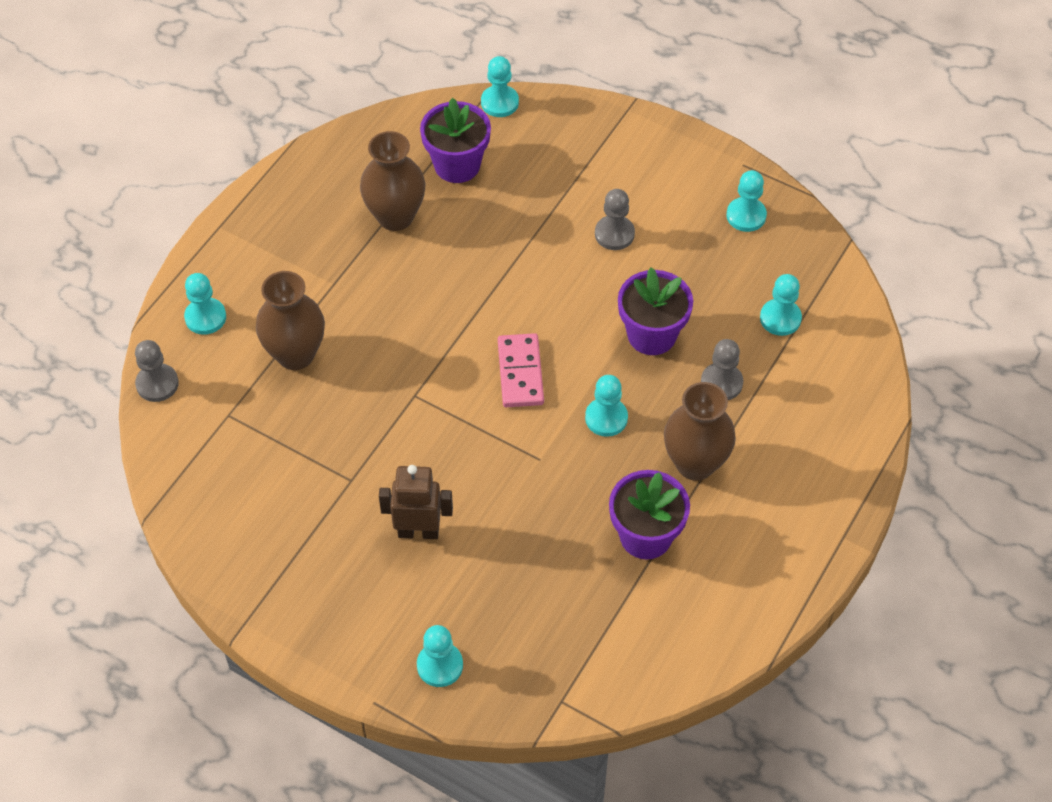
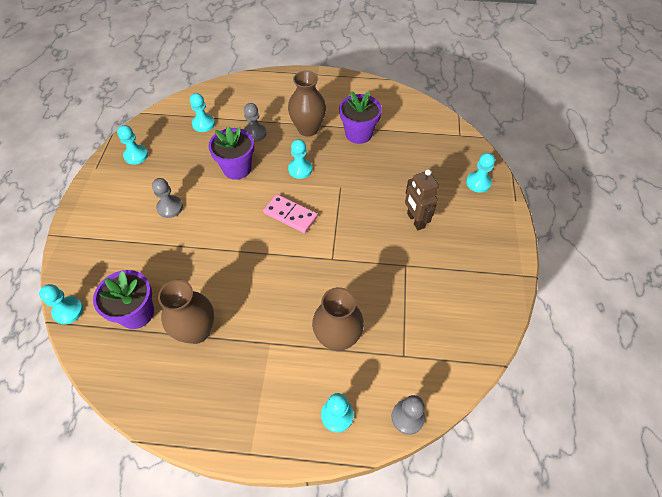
camera: 115 degrees left, 0 degrees up
(520, 373) = (290, 215): pink domino -> pink domino turned 60 degrees clockwise

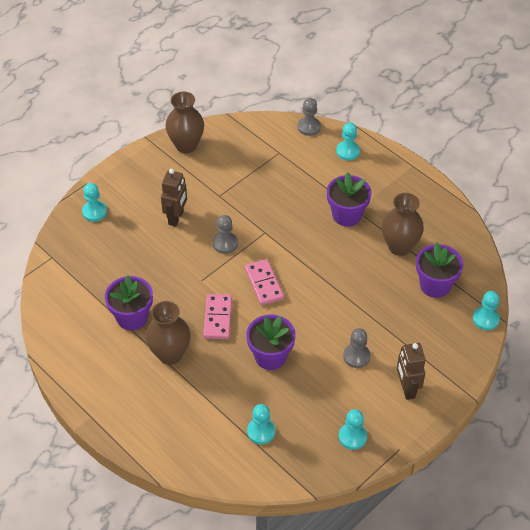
camera: 140 degrees left, 5 degrees down
(113, 209) = (407, 389): none -> brown robot
(255, 133) = (222, 384): grey pawn -> grey pawn (225, 243)
(274, 329) = (347, 215): none -> purple flower pot
(300, 169) = (217, 318): turquoise pawn -> pink domino
(337, 338) = (310, 185): brown vase -> brown vase (186, 145)

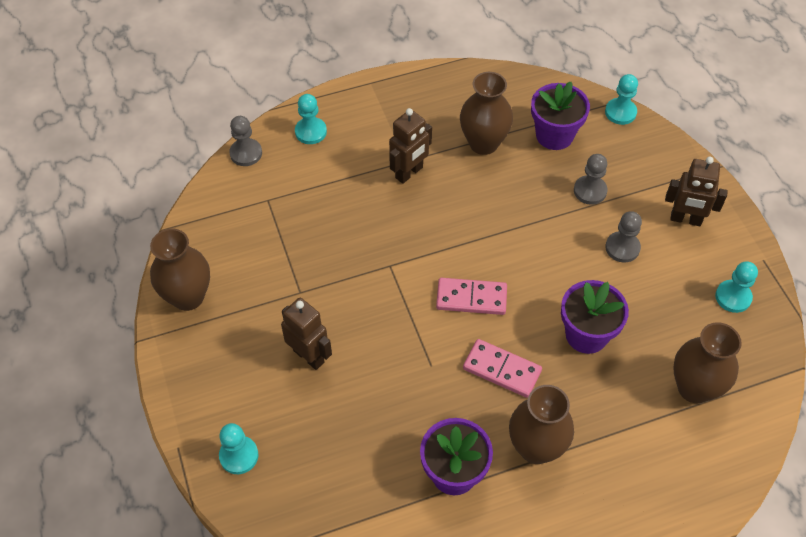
camera: 65 degrees left, 5 degrees up
(225, 243) = (384, 316): grey pawn -> grey pawn (590, 191)
(261, 431) = (694, 388): turquoise pawn -> brown vase
(347, 215) = (409, 173): purple flower pot -> brown robot

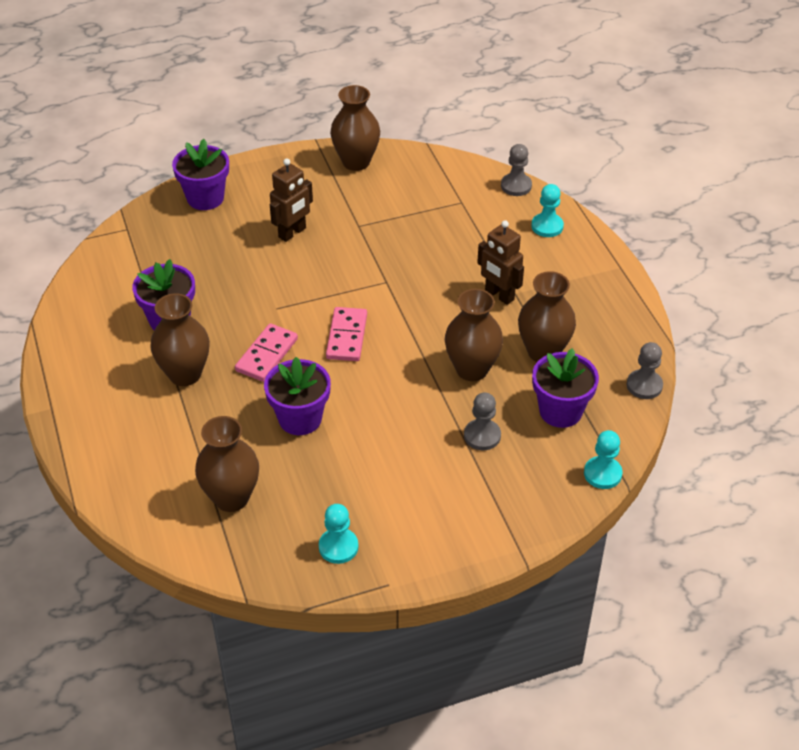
camera: 90 degrees right, 10 degrees down
(239, 456) = (205, 198): turquoise pawn -> purple flower pot
(509, 196) = (472, 369): none -> brown vase
(622, 248) = (405, 457): grey pawn -> grey pawn (644, 385)
(685, 219) = (444, 517): brown robot -> none

